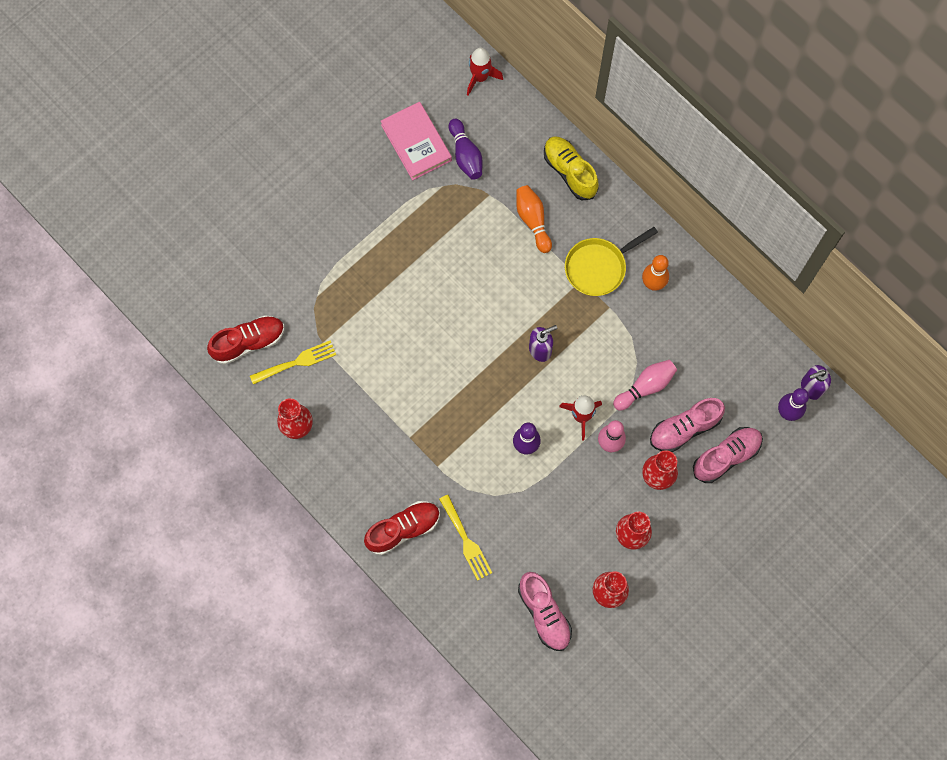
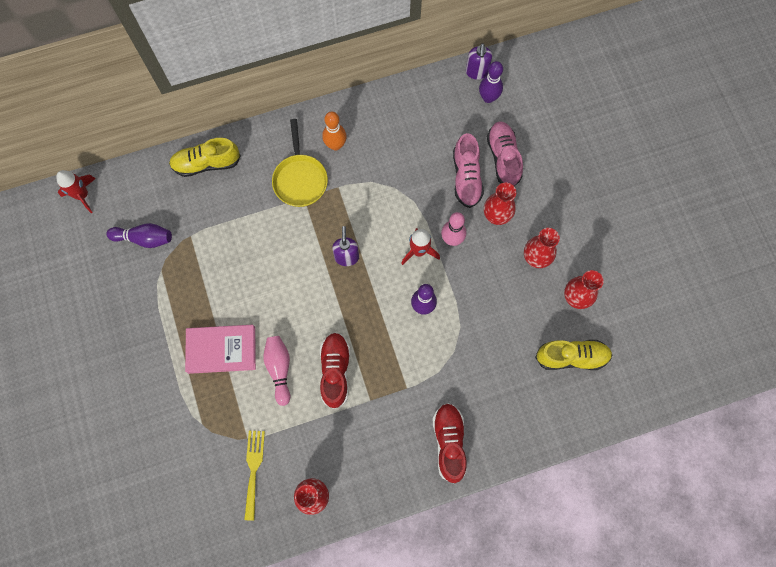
camera: 65 degrees left, 0 degrees up
(248, 342) = (212, 506): red shoe -> red shoe (335, 371)
(416, 142) = (109, 274): pink book -> pink book (221, 349)
(466, 541) = (482, 393): yellow fork -> none
(533, 221) = (232, 211): orange bowling pin -> none
(544, 613) = (571, 357): pink shoe -> yellow shoe
(645, 387) = (418, 190): pink bowling pin -> pink bowling pin (279, 369)

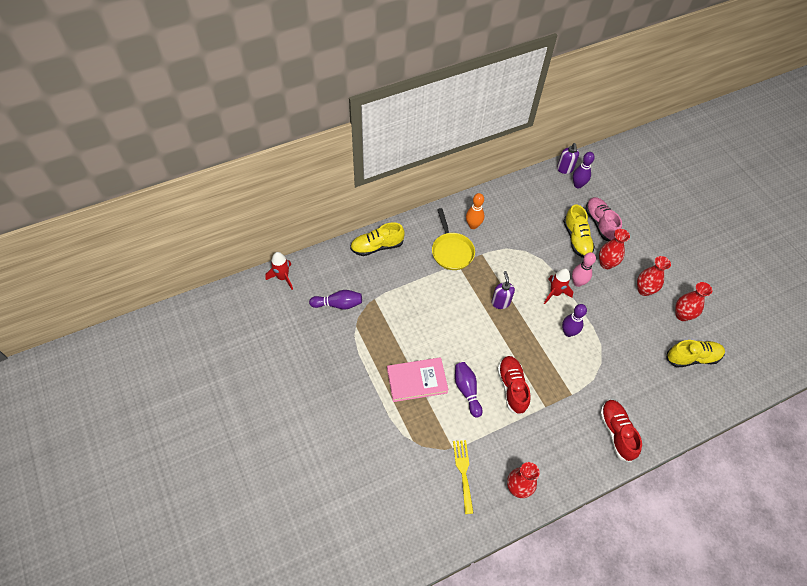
camera: 10 degrees left, 15 degrees down
(279, 369) = (467, 391): pink bowling pin -> purple bowling pin
(466, 177) = (576, 239): pink shoe -> yellow shoe

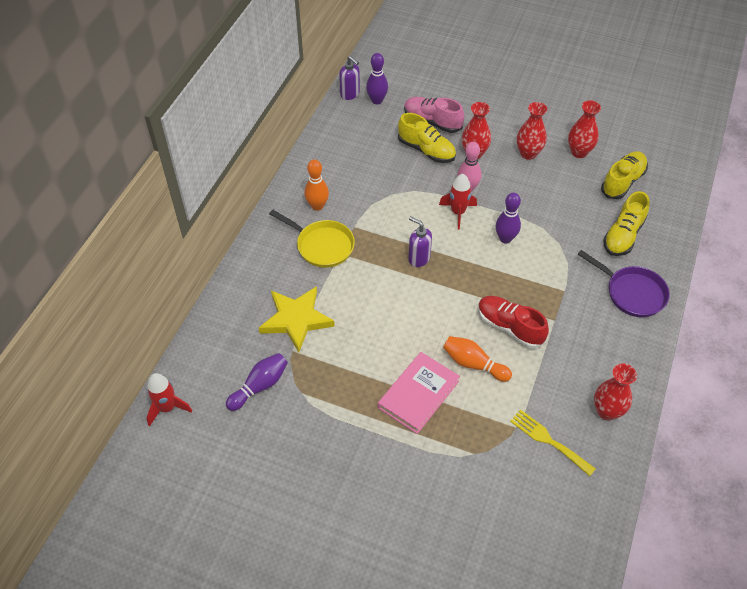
camera: 40 degrees left, 5 degrees down
(377, 246) = (240, 297): yellow shoe -> yellow shoe (623, 235)
(394, 283) = (296, 319): none -> yellow star
(467, 391) = (474, 364): purple bowling pin -> orange bowling pin
(616, 432) = (632, 293): red shoe -> purple pan

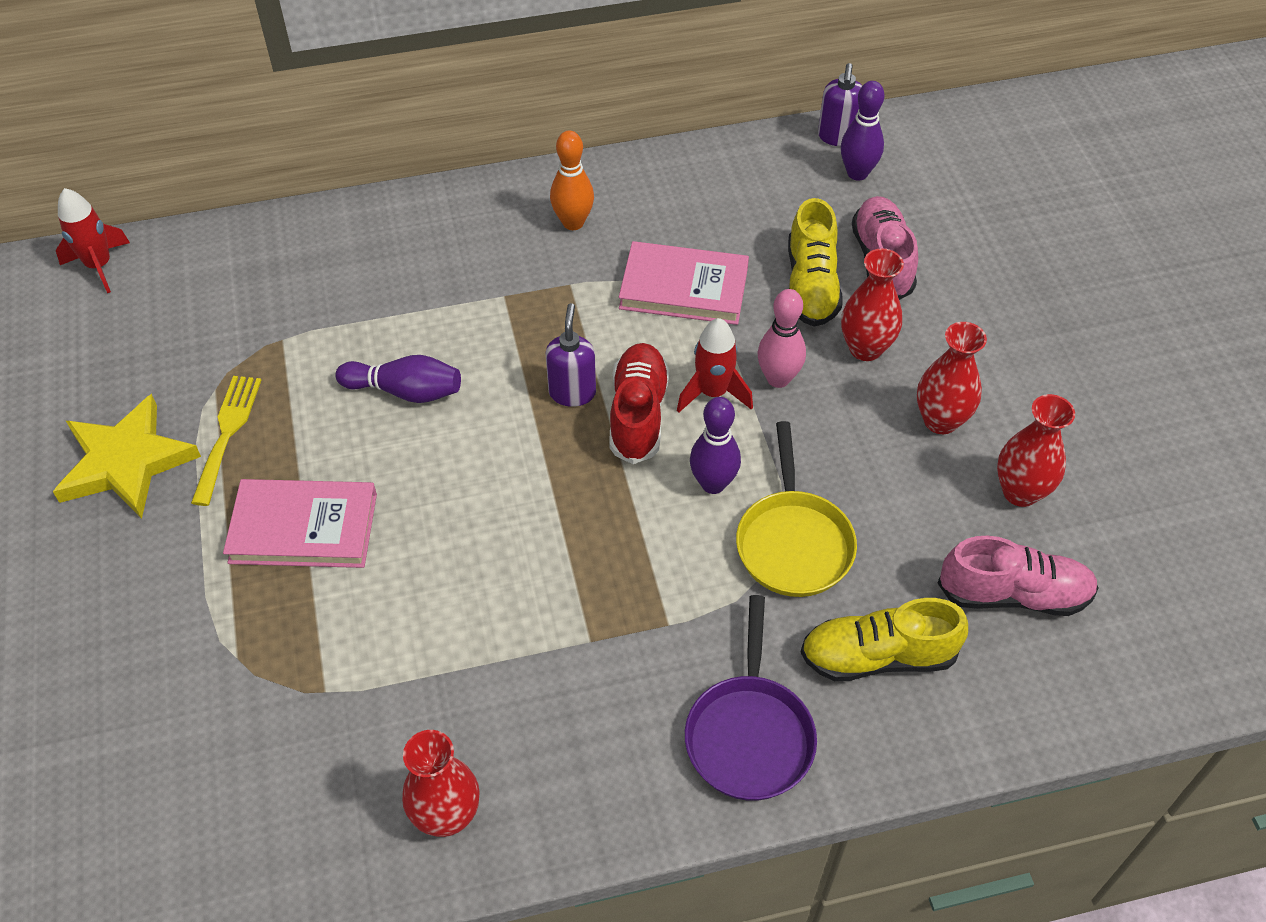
camera: 55 degrees right, 0 degrees up
(259, 386) = (195, 338): purple bowling pin -> purple bowling pin (405, 391)
(296, 319) = (340, 313): yellow star -> yellow star (126, 462)
(322, 245) = (501, 268): yellow pan -> yellow pan (793, 542)
(391, 190) = (684, 288): none -> pink book
(474, 364) = (412, 570): orange bowling pin -> none
(509, 327) = (525, 583): red shoe -> red shoe (638, 414)
(548, 440) = (327, 753): yellow fork -> yellow fork (227, 433)
(622, 182) = (1013, 594): yellow shoe -> pink shoe

